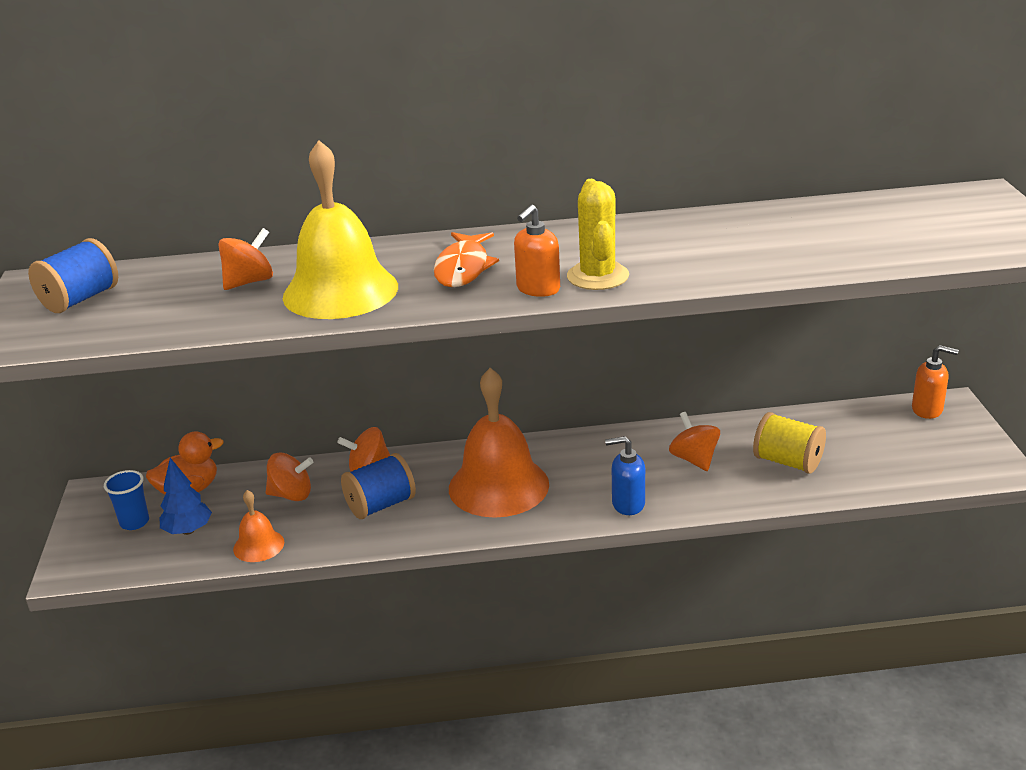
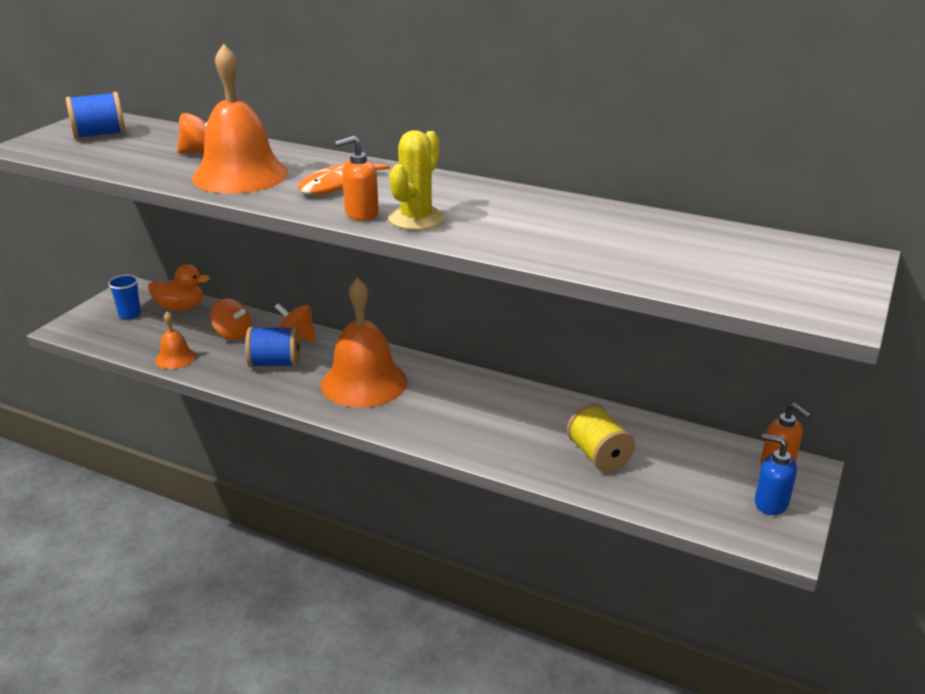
camera: 30 degrees right, 0 degrees up
(188, 530) = (150, 332): blue tree -> none
(340, 291) = (240, 175): yellow bell -> orange bell
(628, 504) = (436, 433): blue soap dispenser -> blue soap dispenser (770, 503)
(694, 459) = (526, 422): orange spinning top -> none

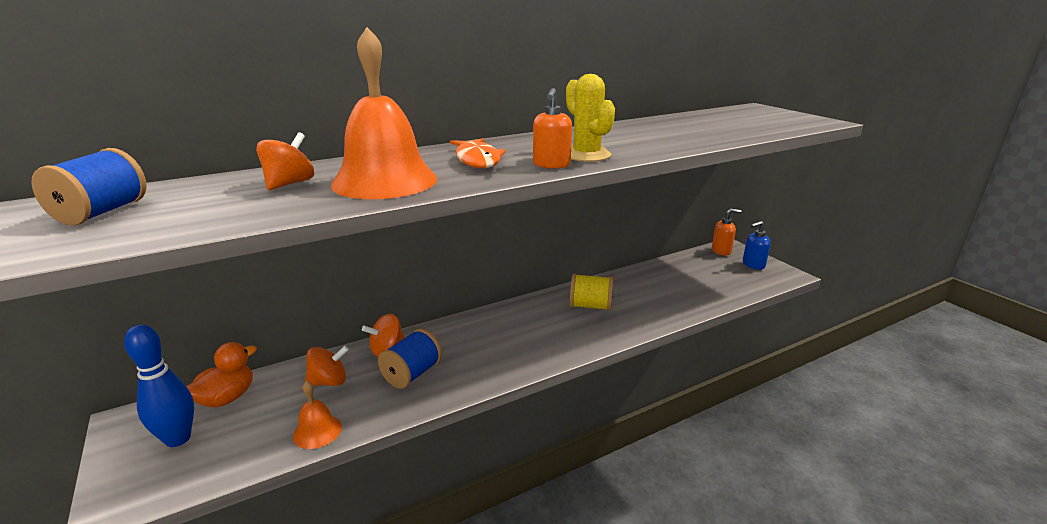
camera: 55 degrees left, 5 degrees down
(130, 315) = (178, 439): blue cup -> blue bowling pin
(364, 382) = (497, 341): orange bell -> none
(598, 455) = (673, 291): yellow spool -> yellow spool (591, 306)

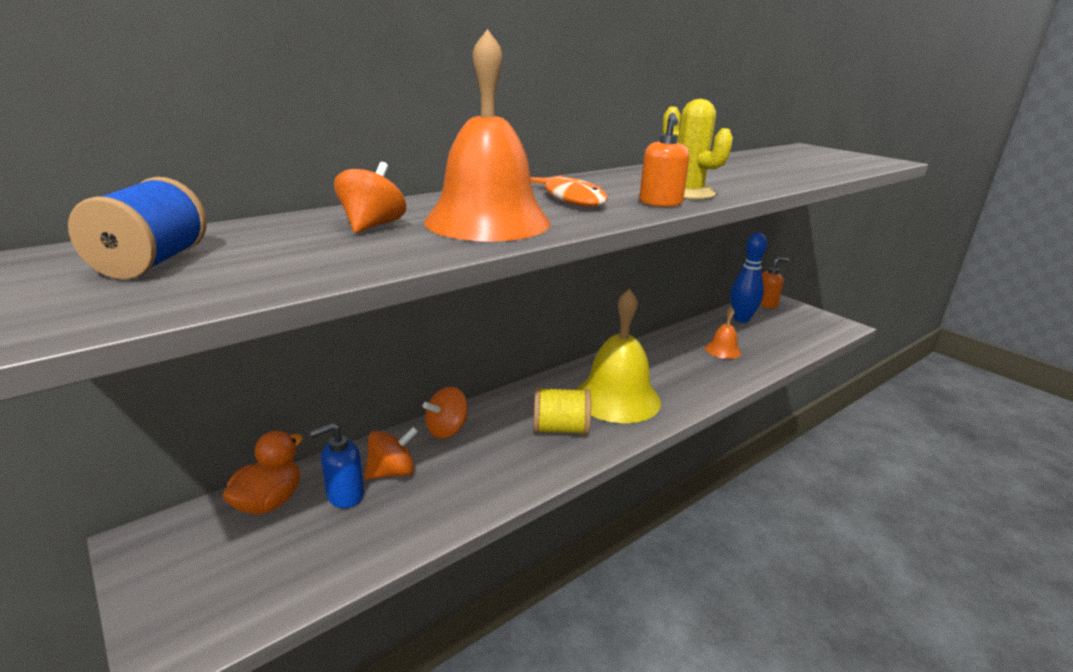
camera: 10 degrees left, 0 degrees up
(178, 439) = (224, 558): blue bowling pin -> blue bowling pin (741, 319)
(317, 431) = (403, 532): orange bell -> orange bell (723, 350)
(412, 374) = (489, 456): blue spool -> none
(542, 331) = (617, 398): none -> yellow bell
(591, 306) = (657, 368): yellow spool -> yellow spool (560, 429)
(753, 265) = (804, 317): blue soap dispenser -> blue soap dispenser (345, 495)

